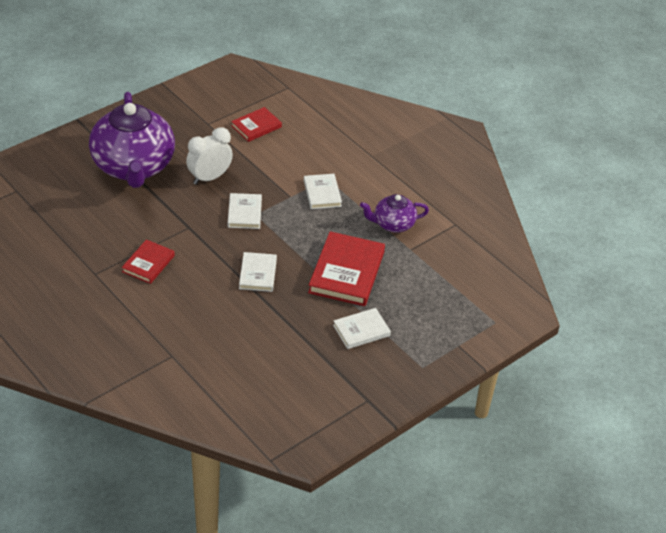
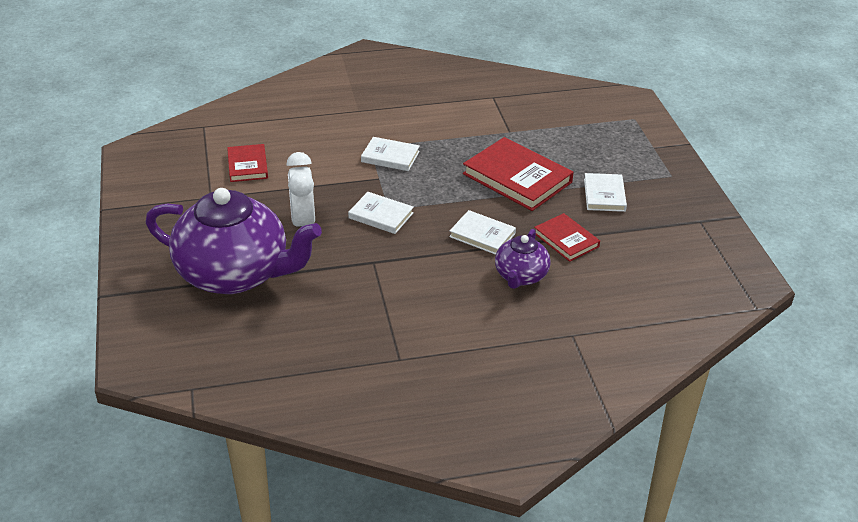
camera: 60 degrees left, 5 degrees down
(148, 264) = (412, 310): red book -> red book (566, 240)
(393, 224) = (468, 130): purple teapot -> purple teapot (520, 276)

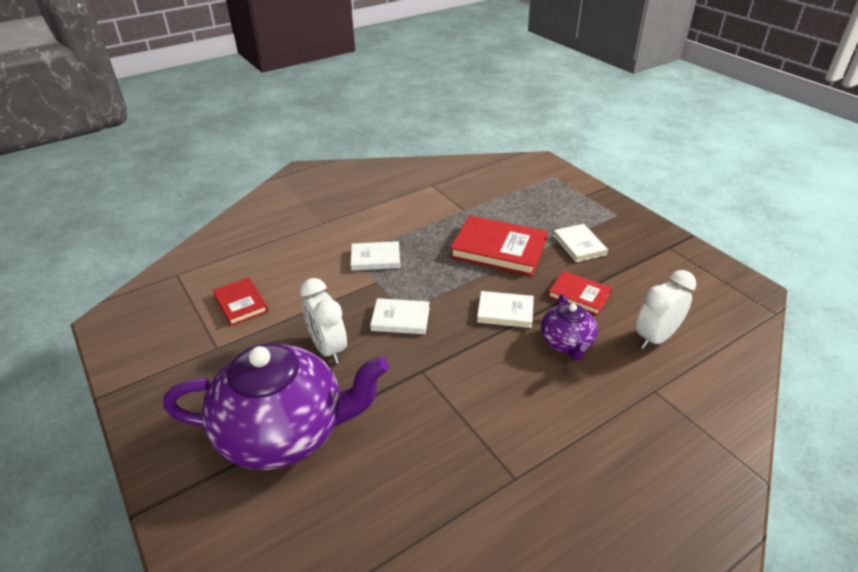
camera: 20 degrees left, 0 degrees up
(610, 295) = (655, 338): none -> white clock

